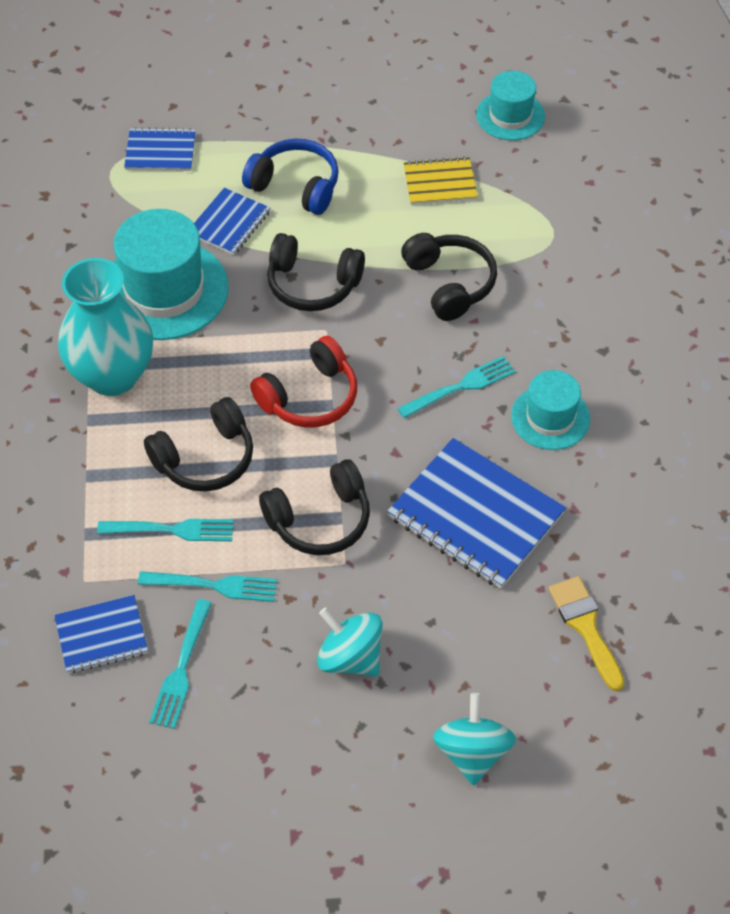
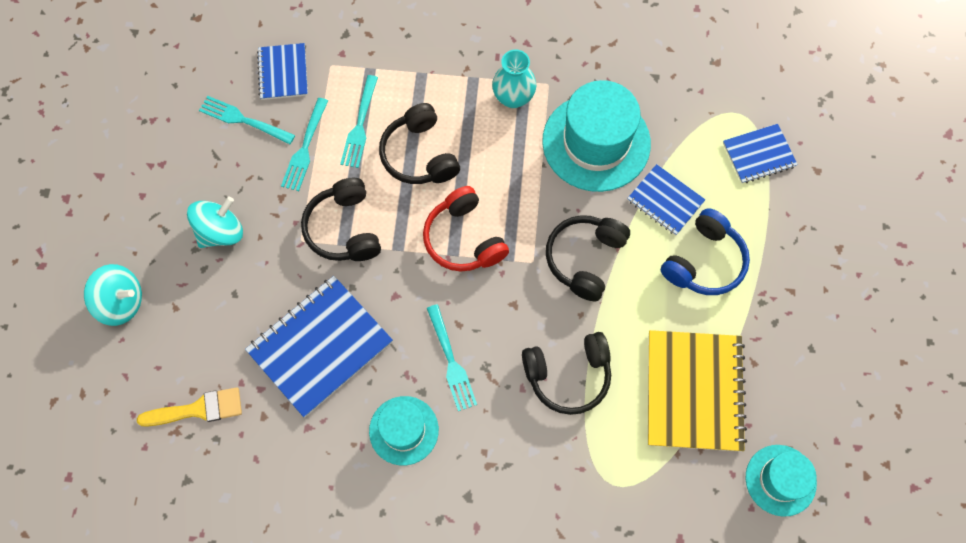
camera: 100 degrees right, 15 degrees up
(112, 375) = (513, 97): turquoise vase -> turquoise vase, size x0.59
(160, 151) = (759, 155): blue notebook -> blue notebook turned 60 degrees clockwise
(440, 183) = (694, 391): yellow notebook -> yellow notebook, size x1.78

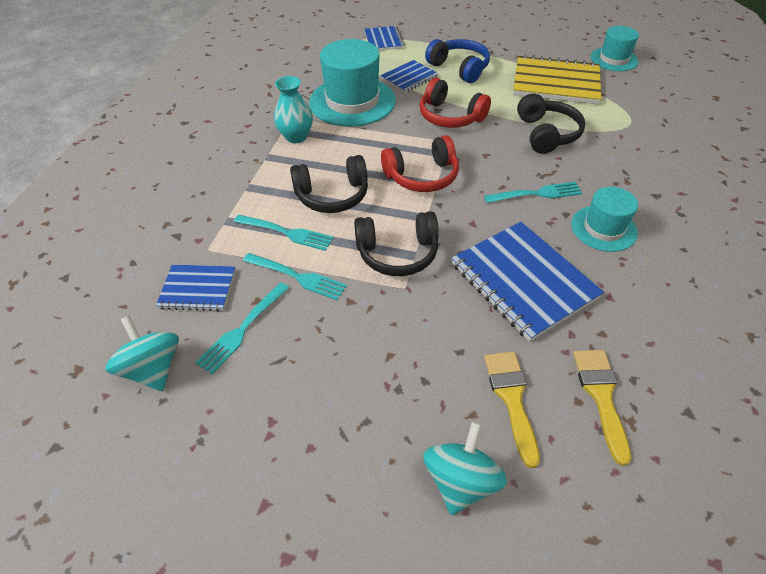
camera: 80 degrees left, 20 degrees down
(191, 337) = (511, 398): none -> yellow brush
(221, 232) = (380, 360): turquoise spinning top -> turquoise spinning top (153, 369)
(585, 259) = (450, 116): black headphones -> red headphones

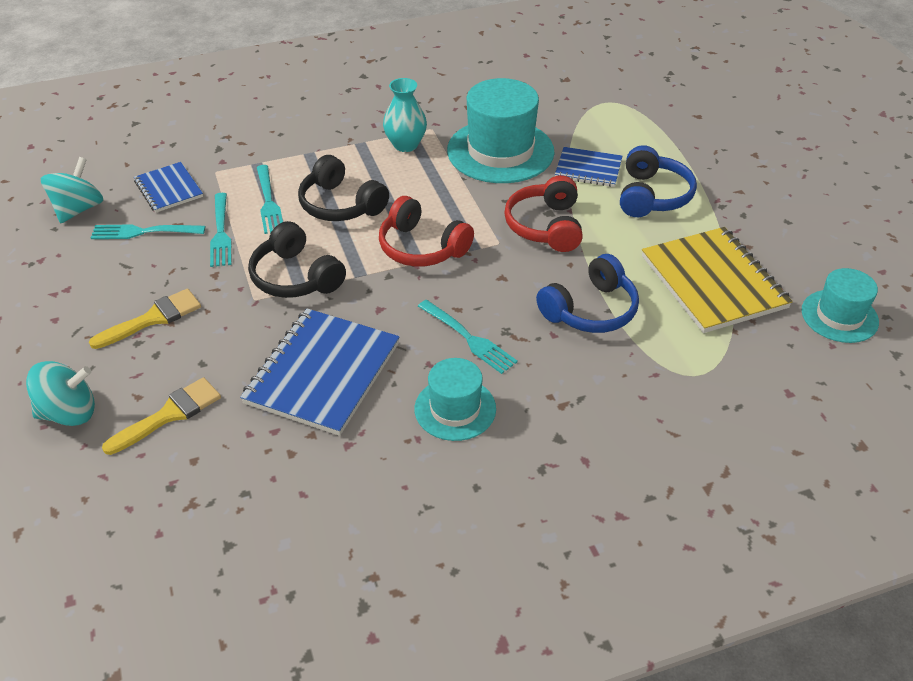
camera: 55 degrees right, 5 degrees down
(383, 40) = (644, 120): blue notebook -> none
(546, 134) = (590, 310): black headphones -> blue headphones
(601, 395) = (209, 474): yellow brush -> yellow brush (153, 318)

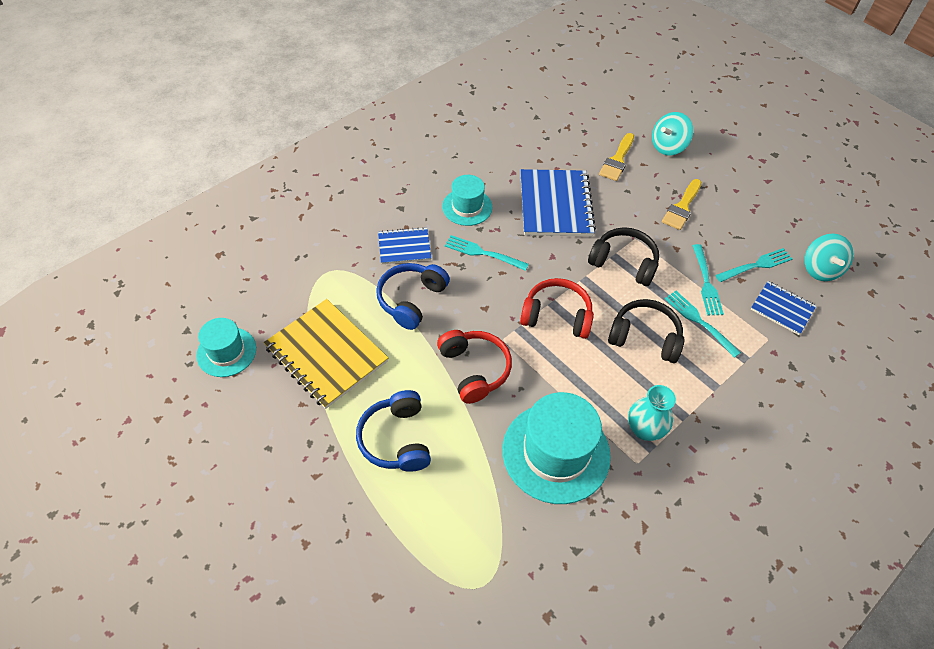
camera: 155 degrees right, 10 degrees up
(220, 232) = (706, 282): turquoise fork -> turquoise fork turned 150 degrees counterclockwise
(588, 169) = (465, 456): blue notebook -> blue notebook (404, 247)

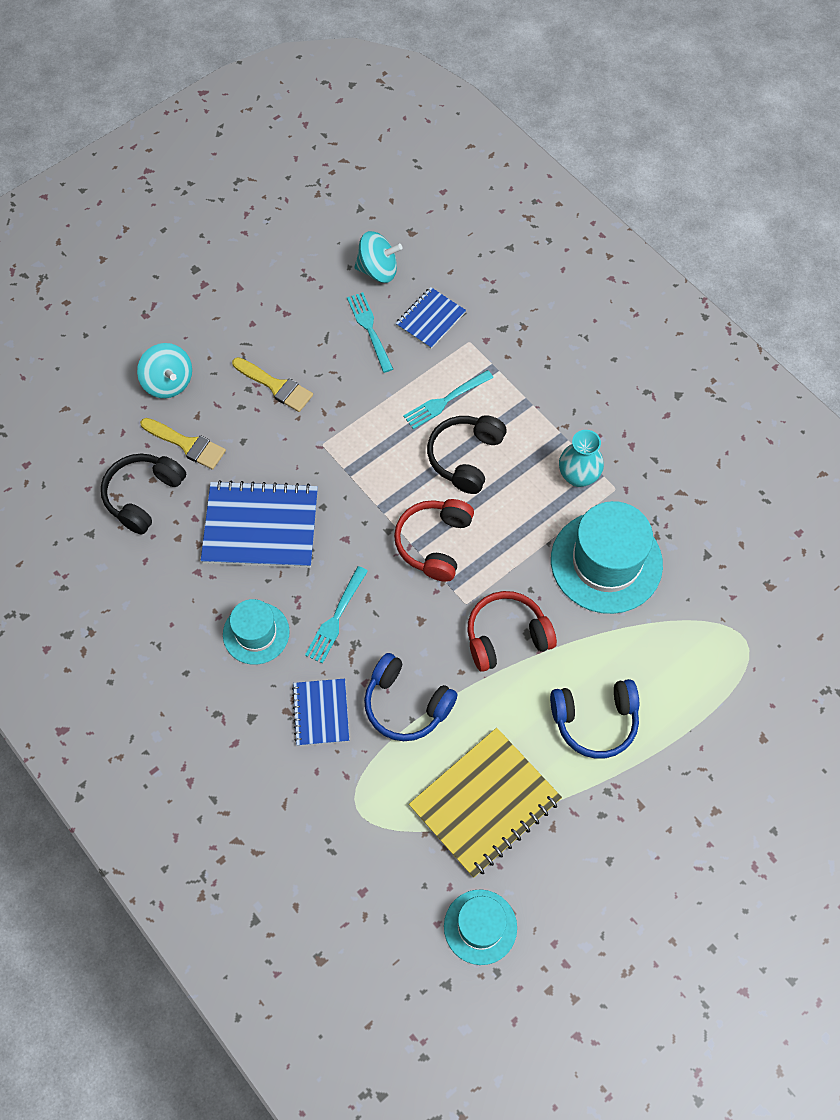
camera: 85 degrees left, 10 degrees up
(624, 263) = (359, 462): black headphones -> black headphones (143, 496)
(706, 282) = (391, 383): turquoise fork -> none

